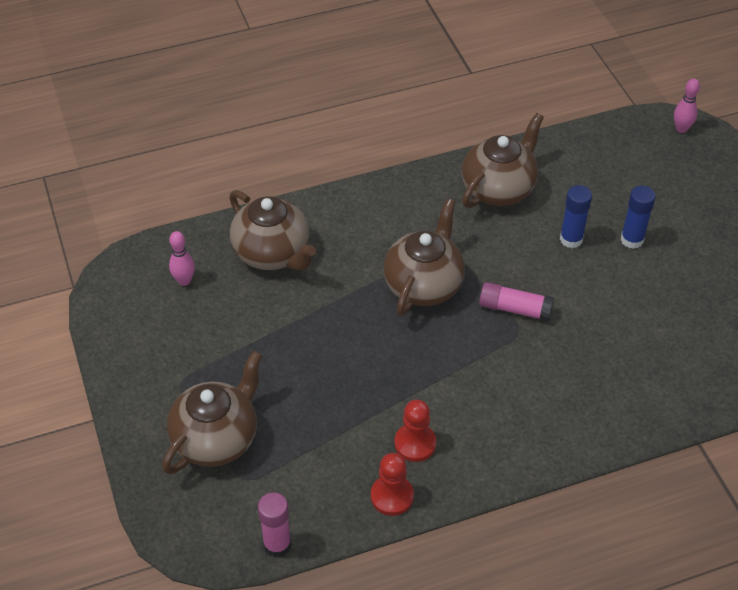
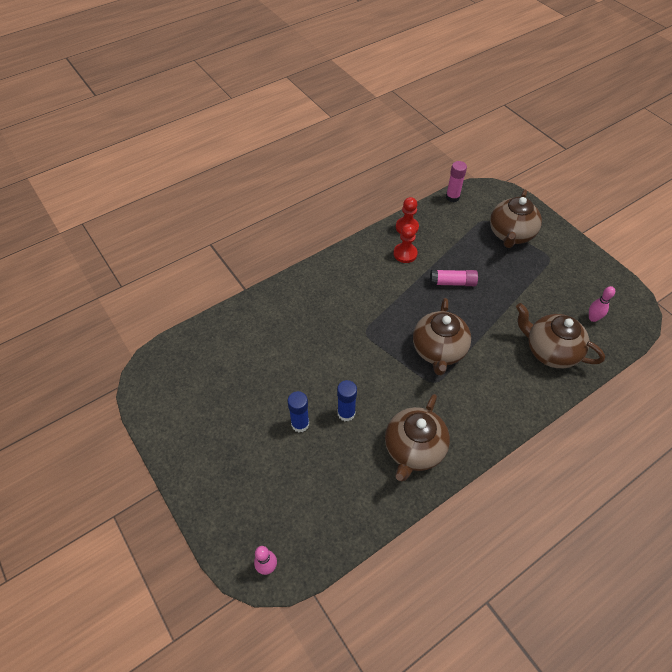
camera: 165 degrees right, 5 degrees up
(514, 309) = (372, 347): pink glue stick -> pink glue stick (452, 283)

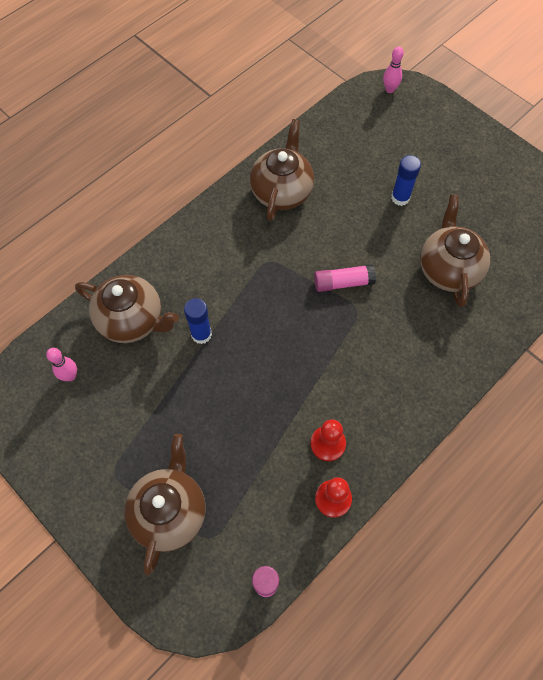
camera: 170 degrees right, 10 degrees up
(346, 413) = (356, 215): blue glue stick -> blue glue stick (201, 334)
(438, 350) = (266, 300): brown teapot -> brown teapot (448, 269)
(452, 283) = (255, 403): pink glue stick -> pink glue stick (343, 283)

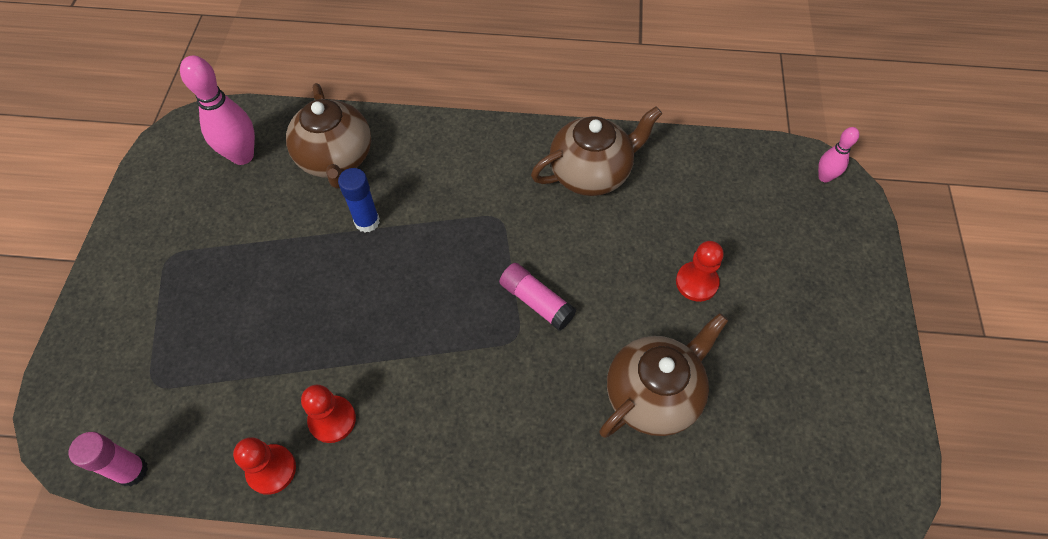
camera: 50 degrees right, 5 degrees down
(70, 376) = (242, 156): pink bowling pin -> pink bowling pin, size x1.81
(170, 511) = (159, 329): brown teapot -> none
(400, 198) = (696, 282): blue glue stick -> red pawn

